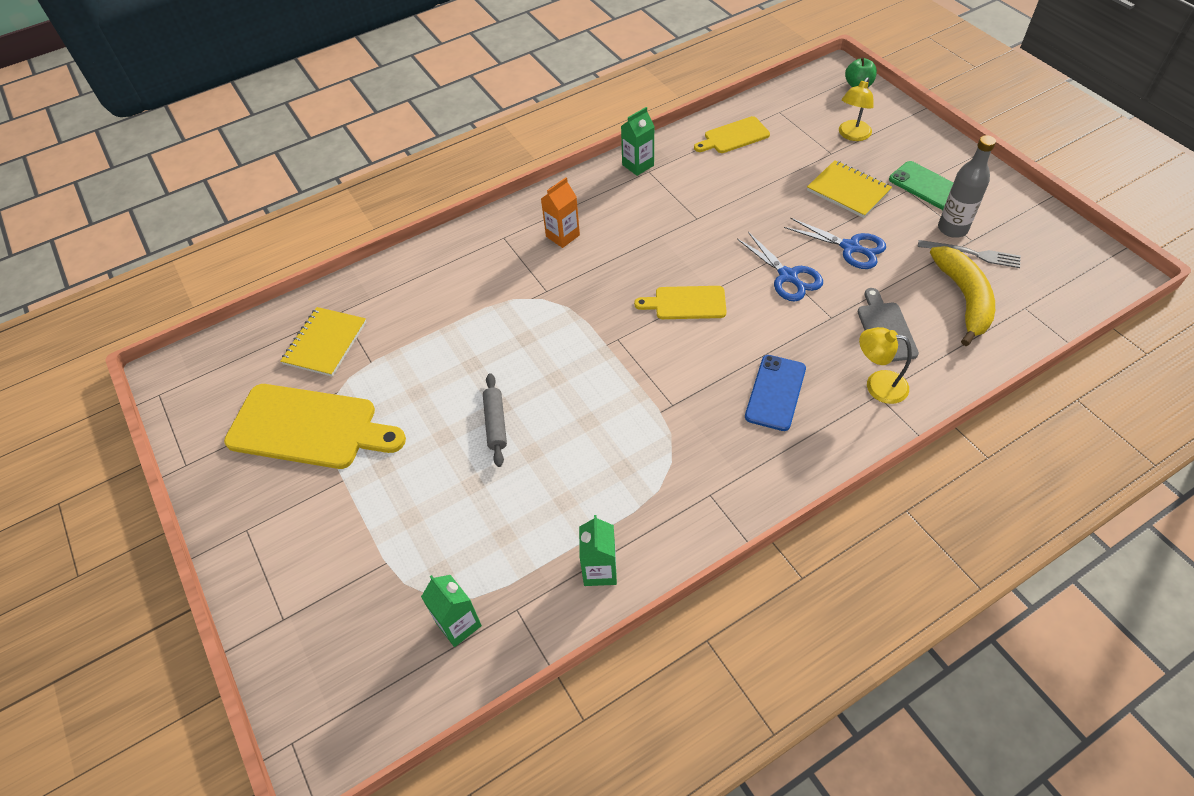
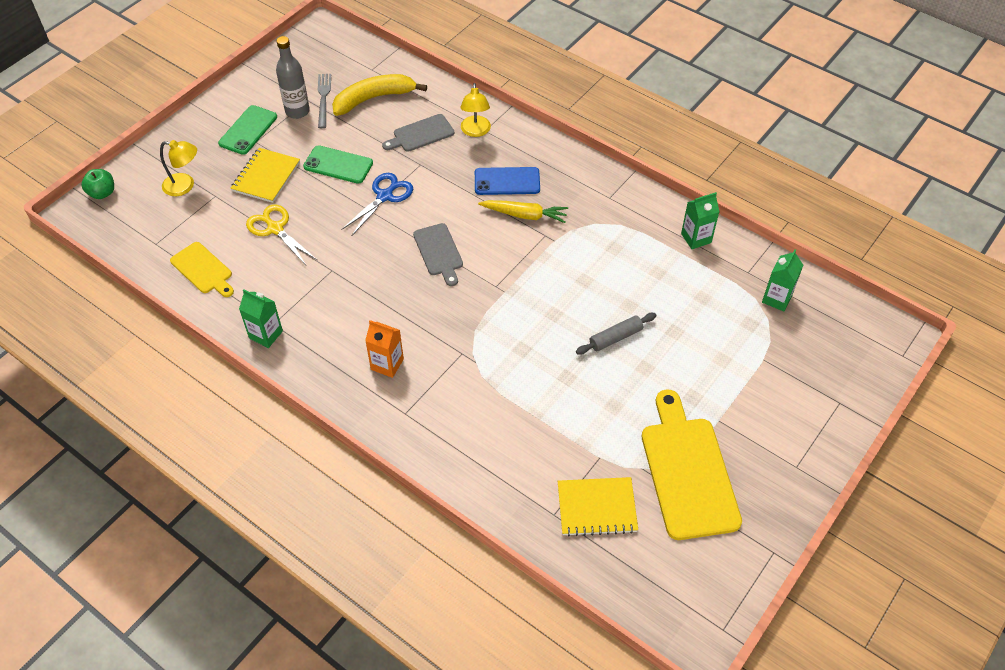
camera: 115 degrees left, 0 degrees up
(686, 303) = (439, 252): yellow cutting board -> grey cutting board
(712, 394) = (524, 215): none -> yellow carrot
(769, 187) = (275, 228): none -> yellow scissors
(850, 247) = (338, 165): blue scissors -> green phone

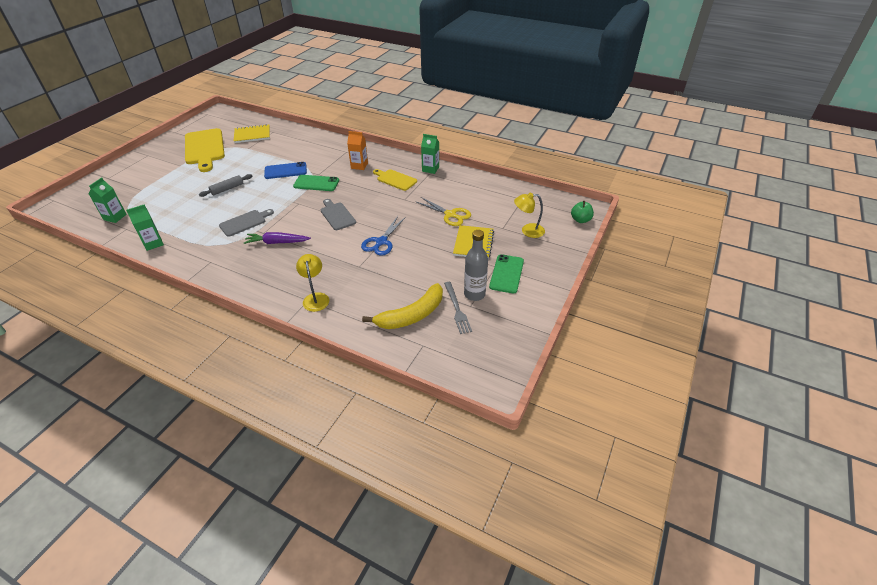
camera: 170 degrees right, 10 degrees down
(203, 270) = (483, 190): yellow cutting board -> yellow cutting board (395, 179)
(338, 165) = (423, 258): green phone -> green phone (316, 183)
(421, 134) = (363, 289): grey cutting board -> grey cutting board (245, 222)
(507, 181) = (289, 262): blue phone -> blue phone (285, 171)
(524, 215) = (277, 242): yellow carrot -> purple carrot

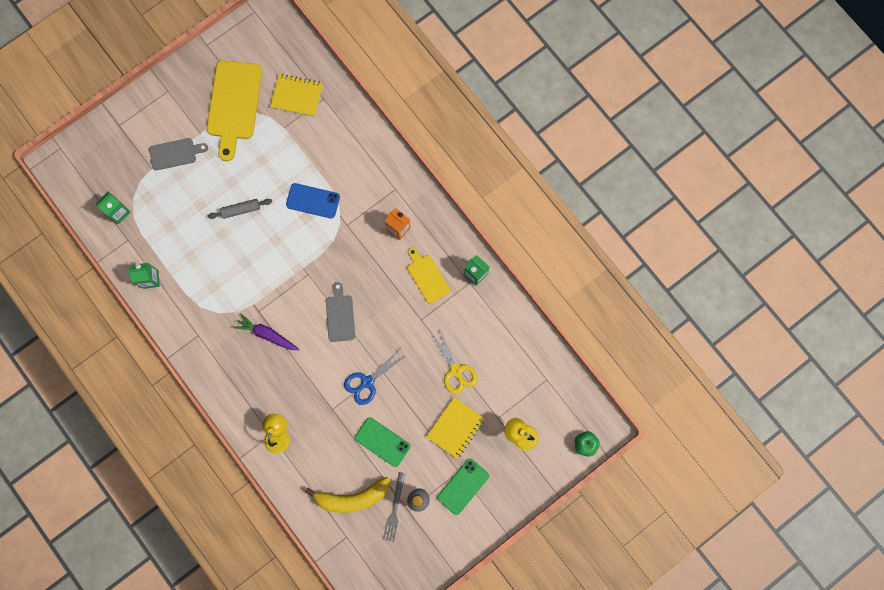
camera: 25 degrees right, 35 degrees up
(245, 222) = (244, 284): grey cutting board -> grey cutting board (175, 154)
(316, 183) = (338, 243): green phone -> green phone (382, 442)

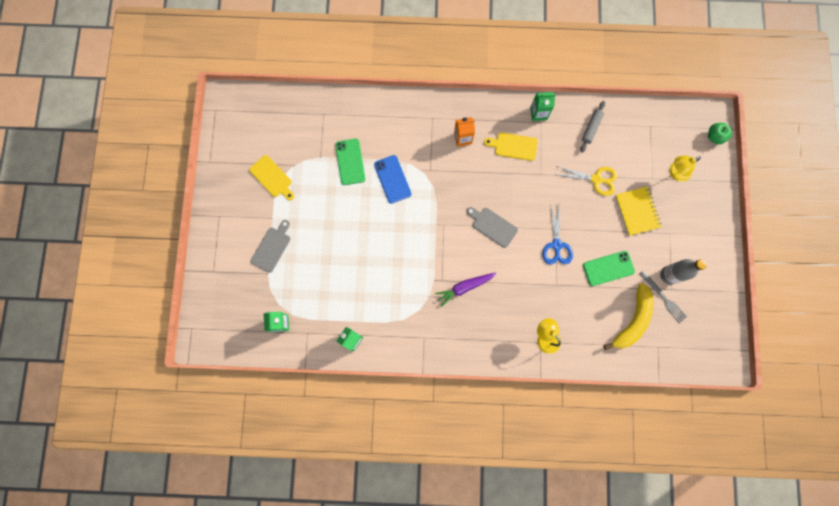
camera: 50 degrees left, 0 degrees up
(234, 104) = (272, 177): yellow cutting board -> yellow cutting board, size x0.55
(241, 210) = (355, 234): grey rolling pin -> grey rolling pin (591, 128)
(297, 96) = (305, 130): yellow notebook -> none
(313, 201) = (392, 179): blue phone -> blue phone turned 75 degrees counterclockwise
(463, 486) = (683, 238): green phone -> green phone (350, 162)

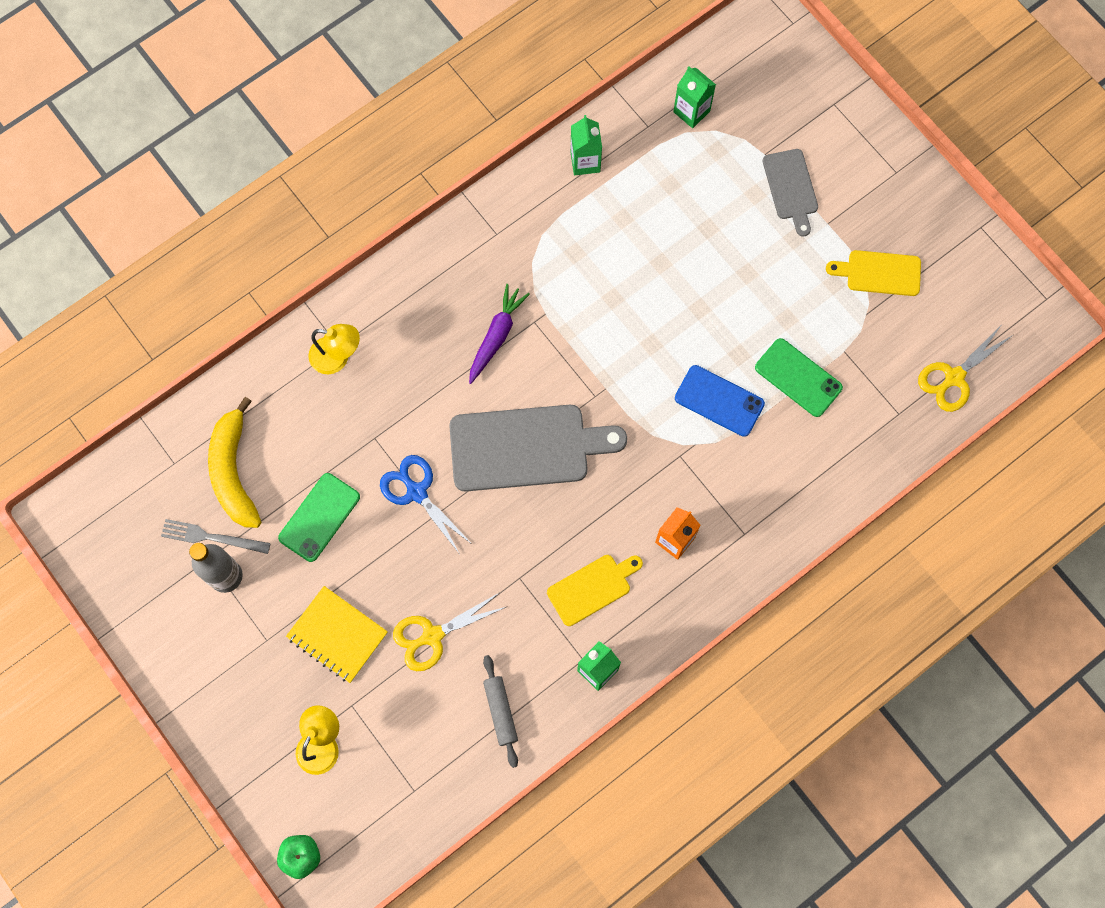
camera: 140 degrees right, 5 degrees down
(286, 110) = (954, 377): none -> yellow scissors
(493, 226) = (526, 448): grey cutting board -> grey cutting board, size x1.81

